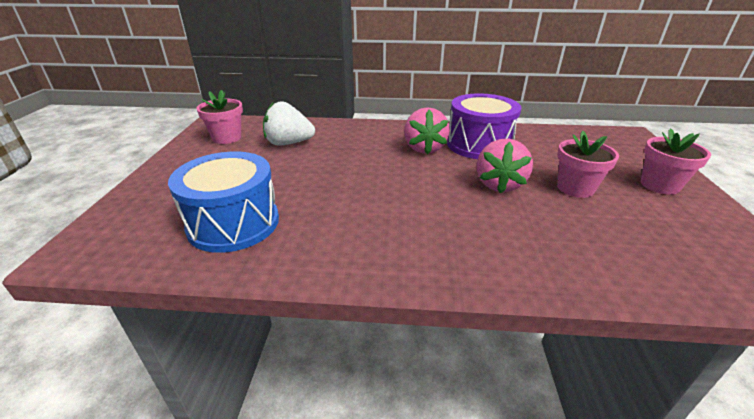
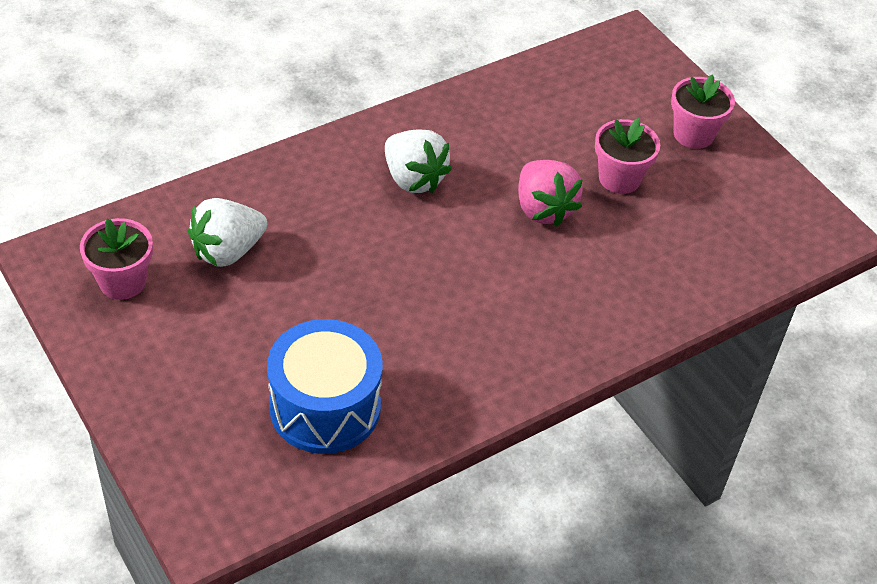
camera: 40 degrees left, 15 degrees up
(424, 148) = (413, 179): pink strawberry -> white strawberry
(479, 145) = (473, 141): purple drum -> none

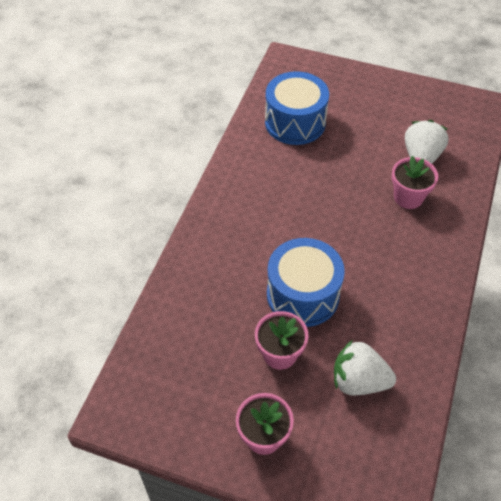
camera: 145 degrees right, 5 degrees up
(122, 282) = (441, 114): pink flower pot -> pink flower pot (408, 197)
(413, 179) = (390, 261): white strawberry -> white strawberry (359, 381)
(543, 209) = (303, 295): pink strawberry -> blue drum

